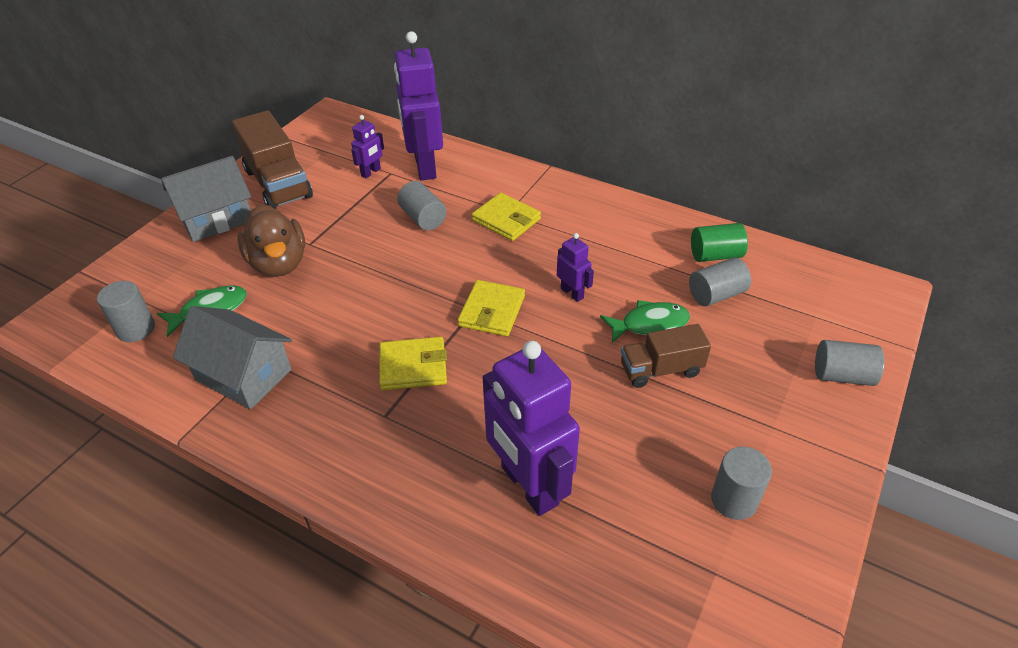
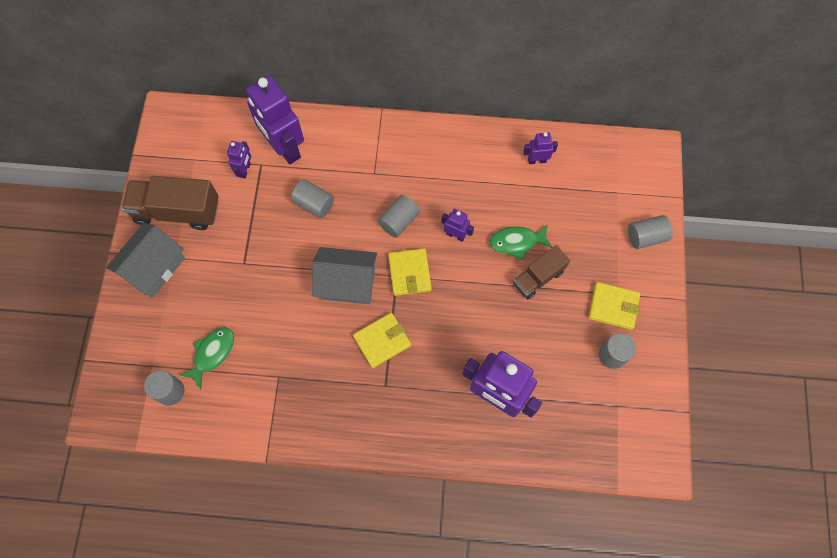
camera: 25 degrees left, 25 degrees up
(243, 374) = (274, 395): grey house -> grey house (347, 283)
(278, 184) = (177, 211): brown truck -> brown truck turned 150 degrees clockwise
(278, 263) = (233, 291): brown duck -> none
(506, 220) = (377, 181): yellow wallet -> yellow wallet (613, 306)
(649, 324) = (517, 242): green fish -> green fish turned 150 degrees counterclockwise
(715, 255) = (537, 160): green cylinder -> purple robot
(716, 295) = (550, 198): grey cylinder -> grey cylinder (399, 221)

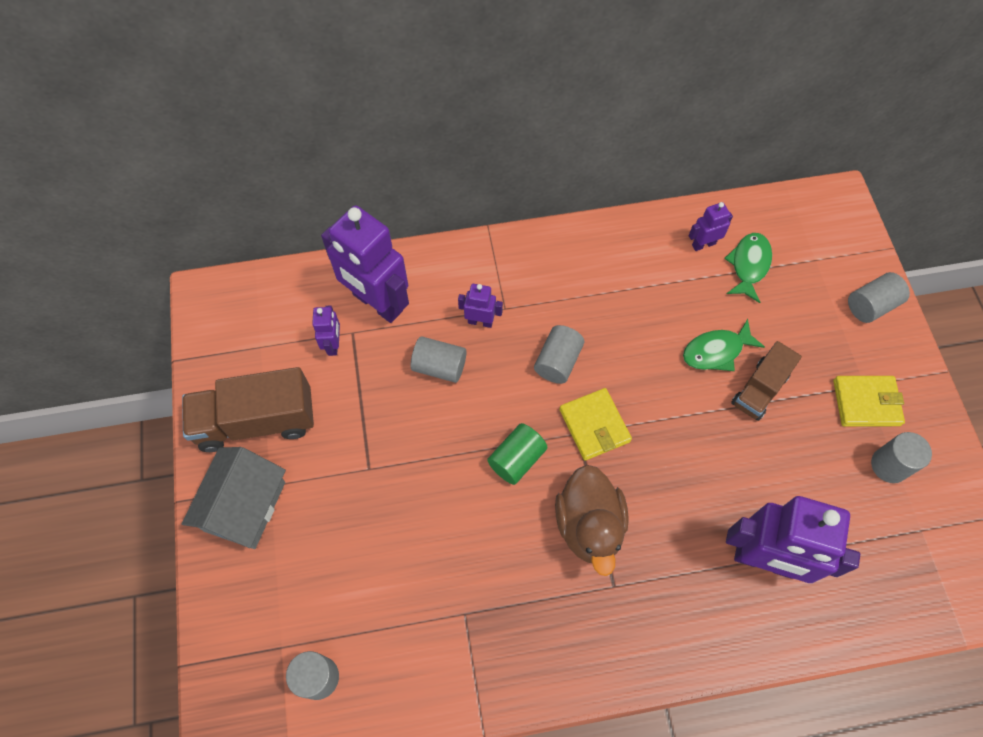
camera: 15 degrees left, 5 degrees down
(212, 354) = (362, 606): green fish -> green fish (749, 265)
(347, 283) = (516, 459): grey house -> green cylinder
(382, 341) = (589, 525): yellow wallet -> brown duck
(455, 235) = (636, 361): purple robot -> purple robot (480, 321)

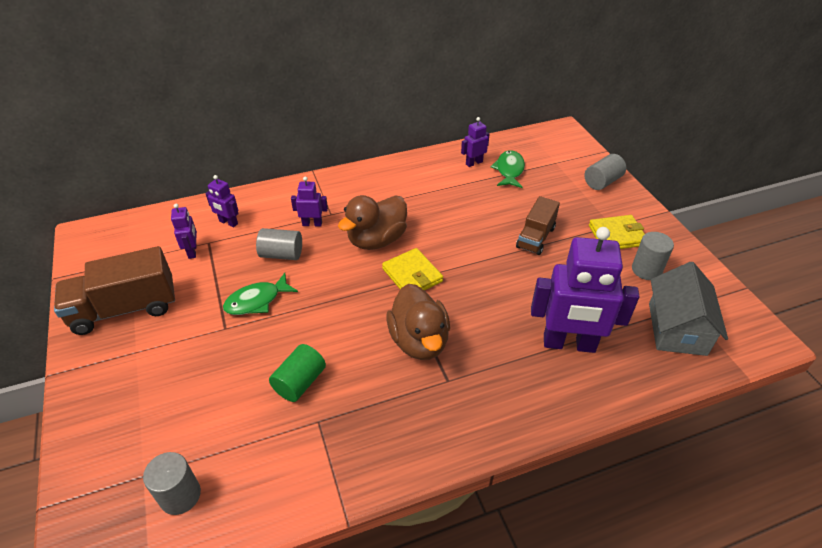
camera: 10 degrees left, 20 degrees down
(245, 506) = (112, 370): grey house -> grey house (677, 328)
(377, 303) = (228, 222): purple robot -> purple robot, size x0.46
(516, 459) = (351, 305): green cylinder -> green cylinder (300, 382)
(558, 361) = (376, 240): grey cylinder -> brown duck
(716, 351) = (497, 219): green fish -> green fish (257, 301)

